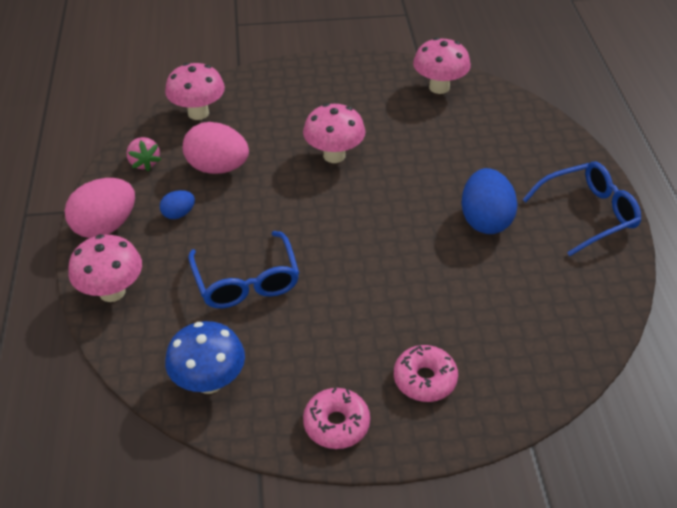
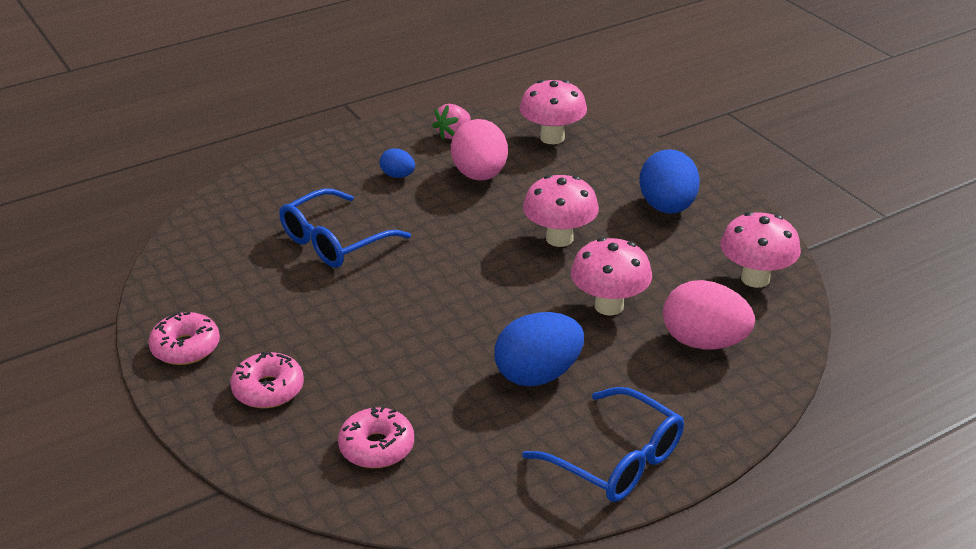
camera: 65 degrees right, 10 degrees down
(105, 226) = (354, 144): pink egg -> pink egg (704, 342)
(112, 292) = (277, 176): pink mushroom -> pink mushroom (609, 306)
(209, 381) = (201, 260): blue mushroom -> none
(334, 93) = (667, 207): none -> blue egg
(525, 331) = (377, 447): none -> pink donut

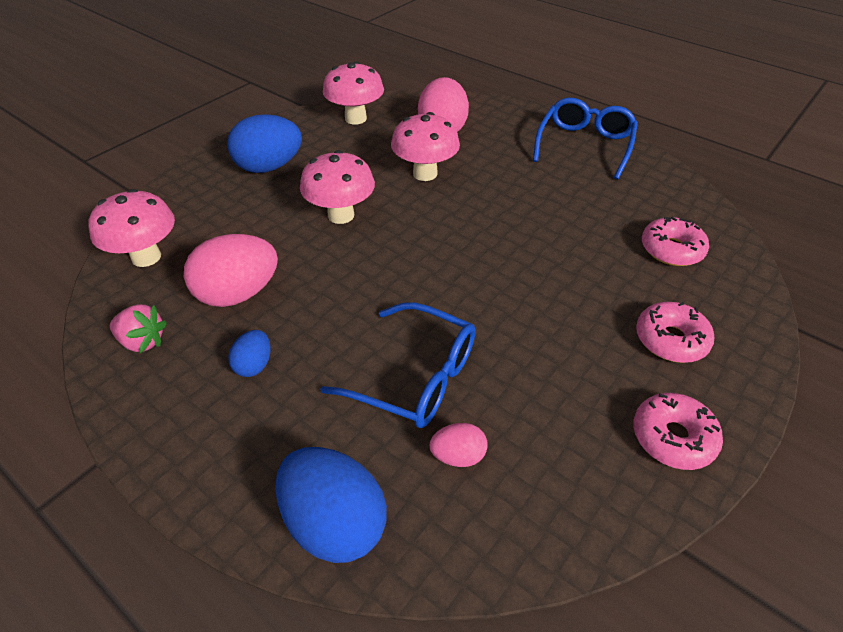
camera: 110 degrees left, 10 degrees up
(255, 245) = (458, 456): none -> pink egg
(538, 374) = (529, 191): blue egg -> blue egg (334, 523)

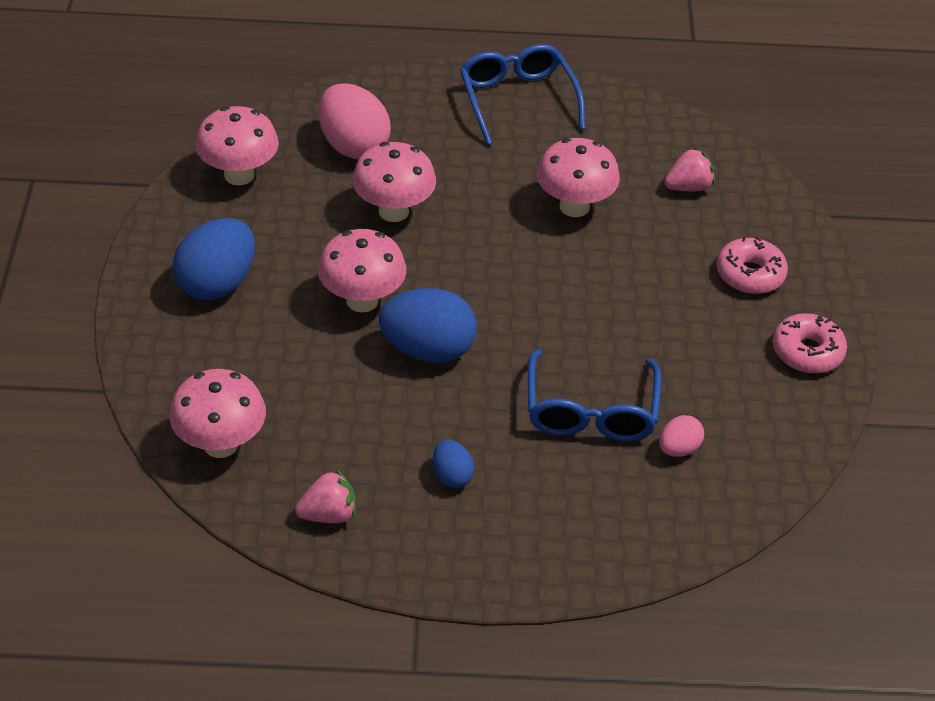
camera: 40 degrees left, 0 degrees up
(238, 294) = (360, 428): pink egg -> none
(334, 523) = (640, 540): blue egg -> blue egg (428, 350)
(415, 377) = (591, 411): blue glasses -> blue glasses turned 105 degrees clockwise
(559, 224) = (574, 206): none -> pink mushroom
(671, 250) = (688, 187): pink donut -> pink strawberry

